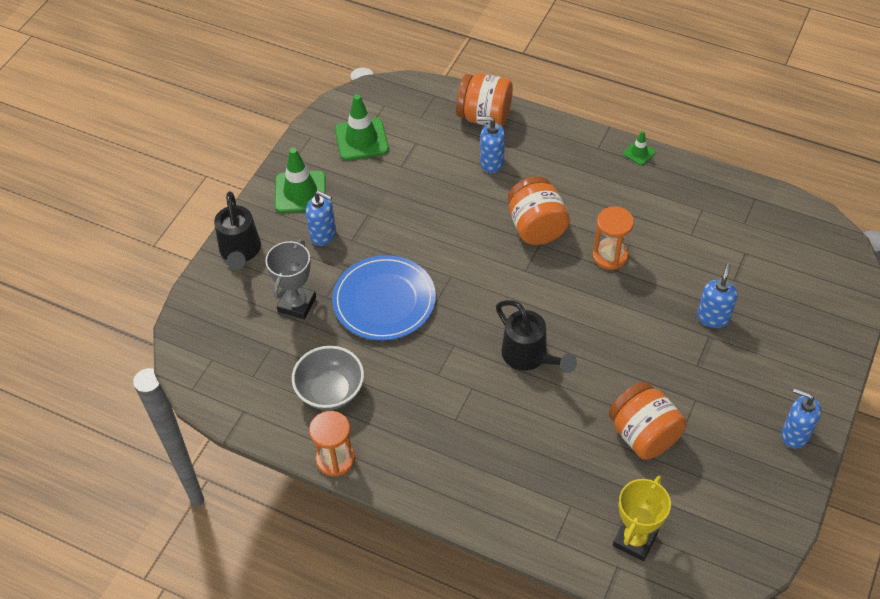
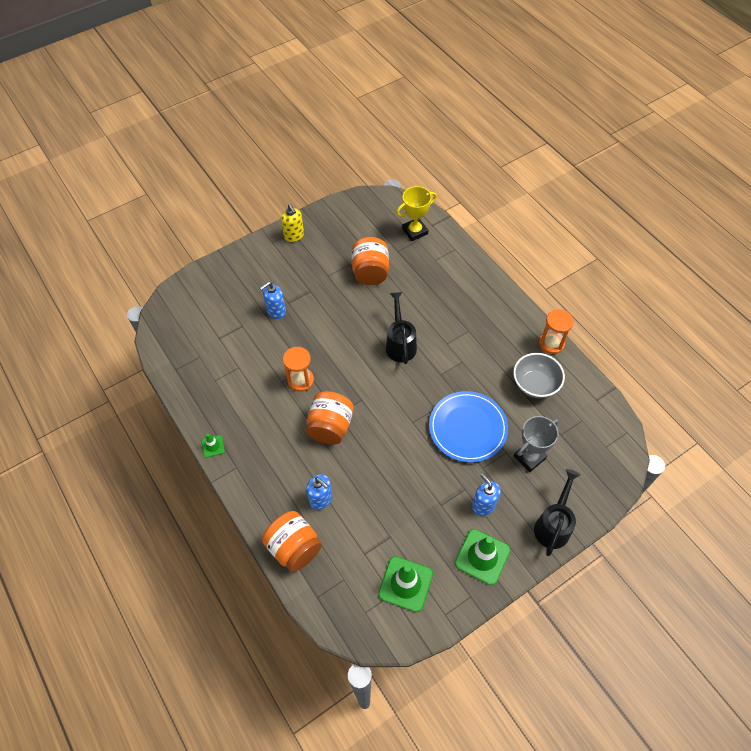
camera: 150 degrees left, 5 degrees up
(794, 434) = (294, 236): blue soap dispenser -> yellow soap dispenser

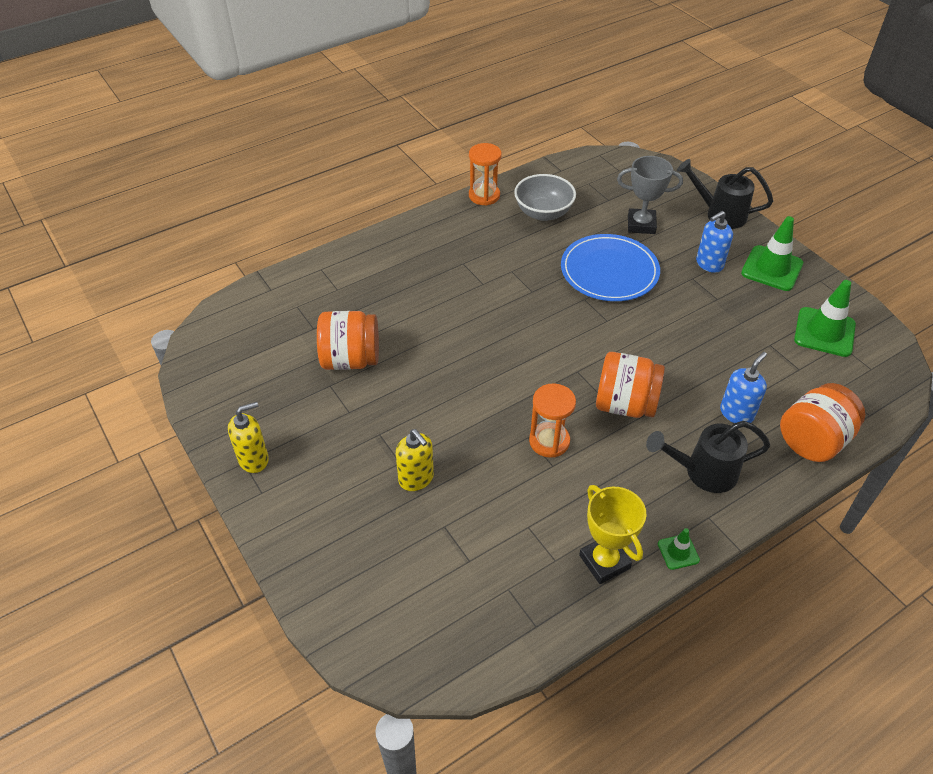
camera: 90 degrees left, 10 degrees down
(276, 311) = (416, 479): blue soap dispenser -> yellow soap dispenser
(400, 344) = (483, 329): black watering can -> black watering can (703, 472)
(415, 231) = (278, 308): yellow trophy -> yellow trophy (604, 561)
(529, 457) = (641, 225): grey trophy -> grey trophy turned 45 degrees counterclockwise

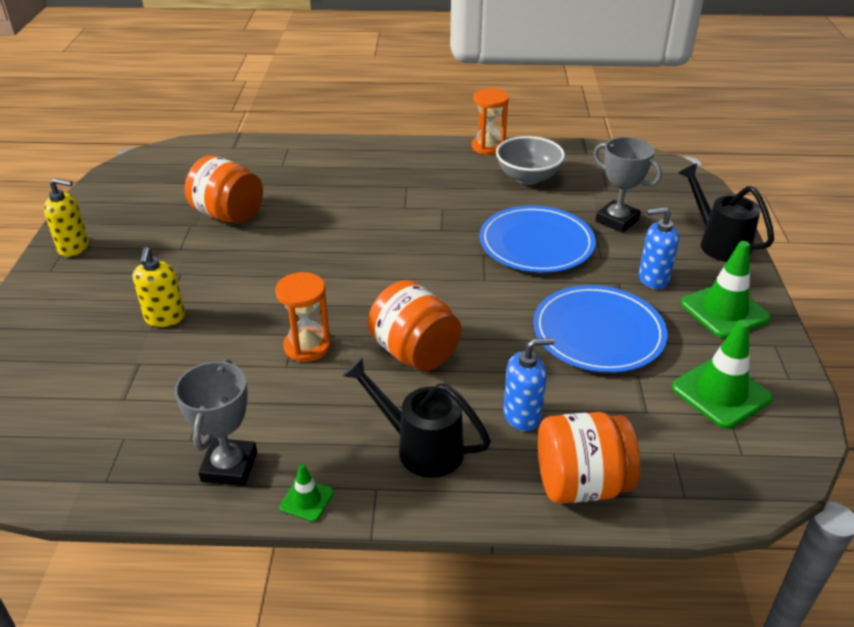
camera: 35 degrees right, 10 degrees down
(604, 561) = (229, 466): yellow trophy -> grey trophy
(718, 325) = (598, 332): none -> blue plate

